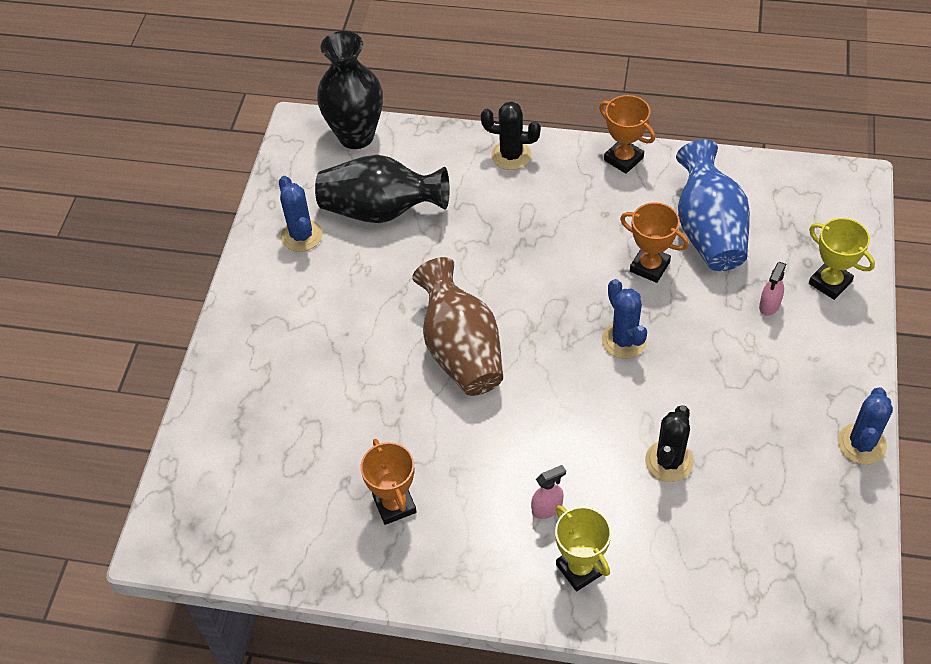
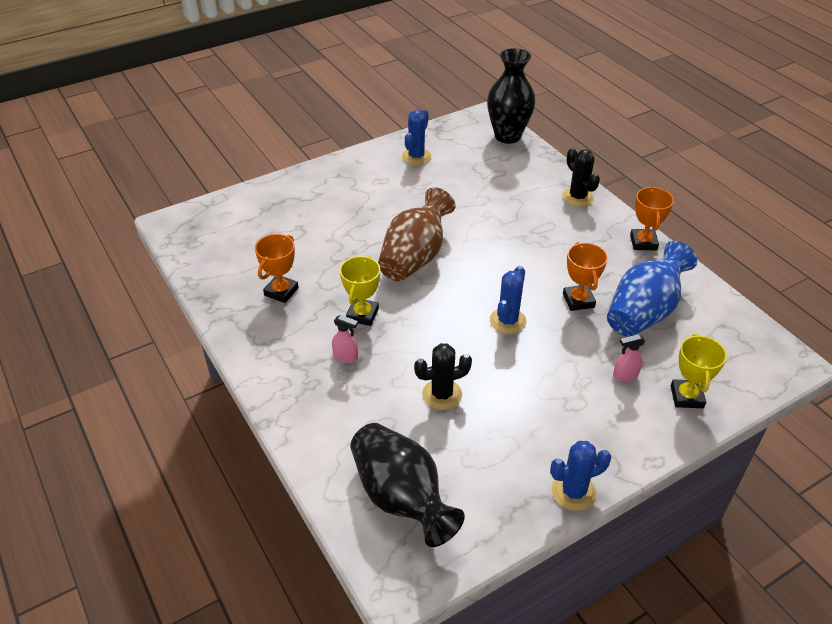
camera: 45 degrees right, 10 degrees down
(381, 211) = (470, 173): black vase -> black vase (401, 498)
(580, 569) = (318, 397): yellow trophy -> yellow trophy (362, 314)

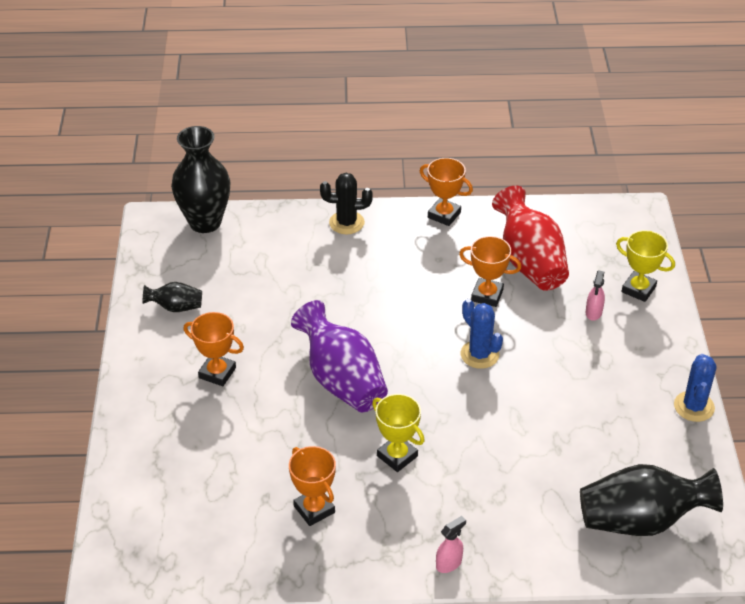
camera: 60 degrees left, 0 degrees up
(346, 357) = (447, 492): pink spray bottle -> pink spray bottle (449, 563)
(373, 197) = (217, 373): none -> orange trophy
(415, 257) = (342, 380): brown vase -> purple vase
(416, 156) = (176, 307): blue cactus -> black vase
(442, 394) = (540, 442): black cactus -> none
(644, 312) = (529, 262): blue vase -> red vase

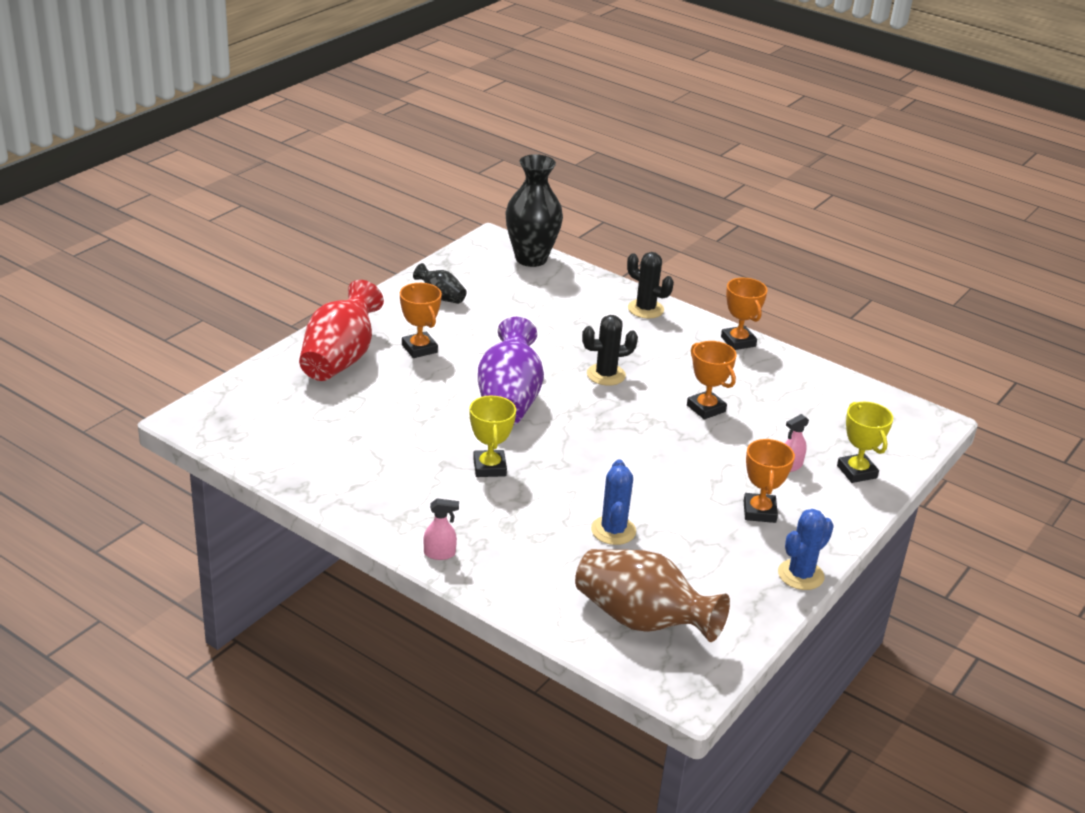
camera: 35 degrees right, 10 degrees down
(314, 509) = (381, 464): orange trophy -> orange trophy (759, 512)
(385, 308) = (606, 375): none -> black cactus
(479, 354) = (646, 442): blue cactus -> blue cactus (613, 530)
(529, 262) = (775, 406): red vase -> red vase (340, 359)
(640, 520) = (642, 620): black vase -> brown vase

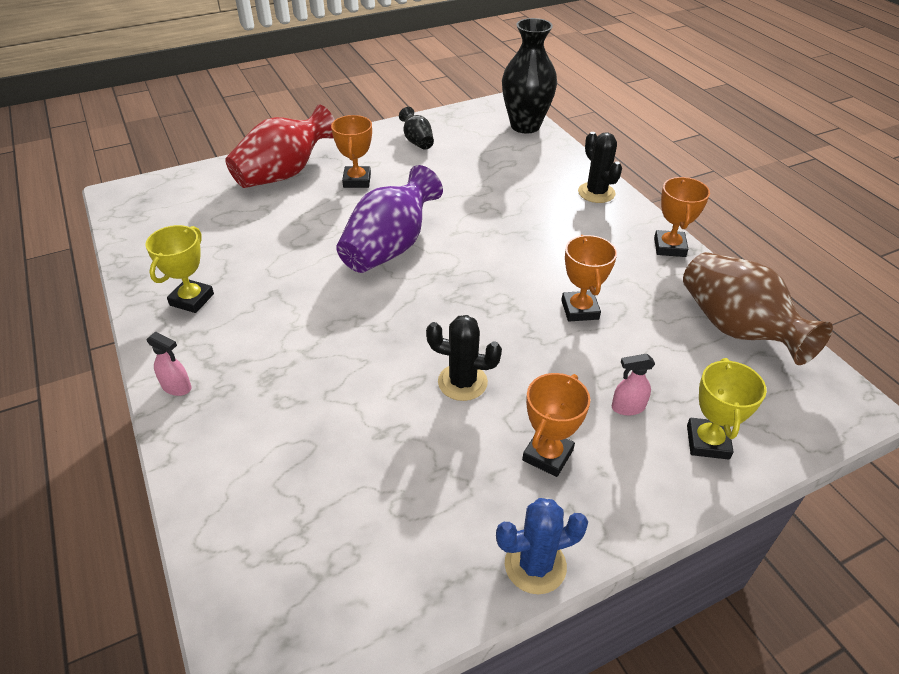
camera: 30 degrees right, 10 degrees up
(489, 467) = (310, 309): yellow trophy -> yellow trophy (192, 299)
(606, 375) = (504, 247): black cactus -> black cactus (462, 382)
(613, 530) = (365, 421): blue cactus -> none
(642, 620) = (296, 553): brown vase -> brown vase (736, 329)

